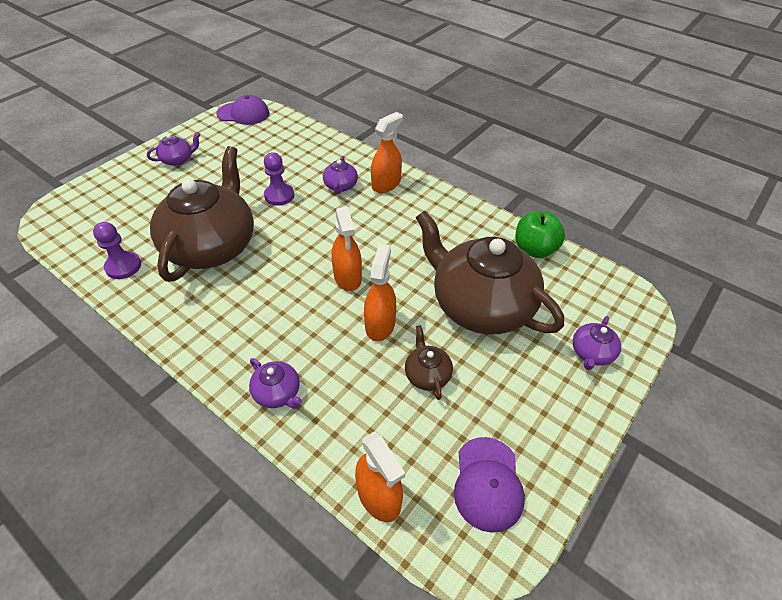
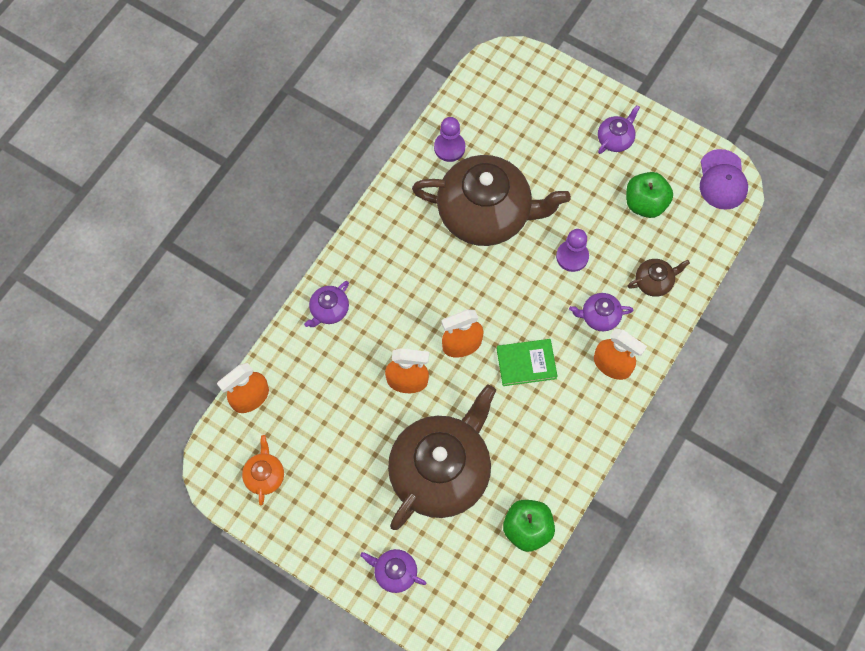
camera: 85 degrees right, 20 degrees up
(178, 160) = (615, 139): purple teapot -> purple teapot turned 105 degrees counterclockwise
(246, 151) = (645, 203): none -> green apple
(376, 234) = (526, 363): none -> green book
(427, 374) = (357, 425): brown teapot -> brown teapot (654, 282)
(488, 483) = (265, 475): purple cap -> orange teapot

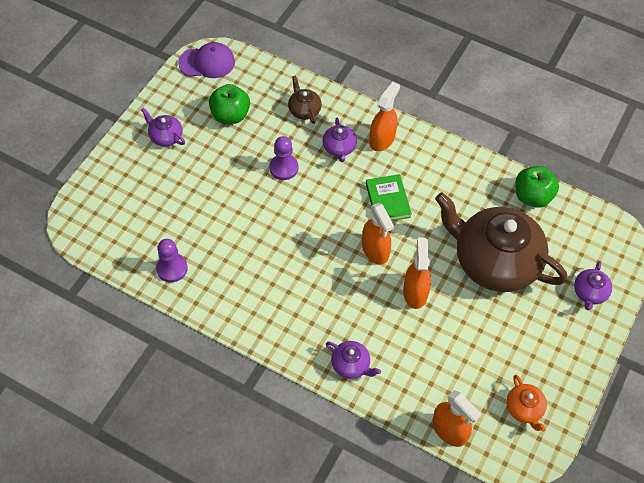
camera: 95 degrees left, 10 degrees down
(265, 475) = (524, 409): orange teapot -> orange teapot turned 105 degrees counterclockwise
(486, 213) = (243, 235): brown teapot -> none

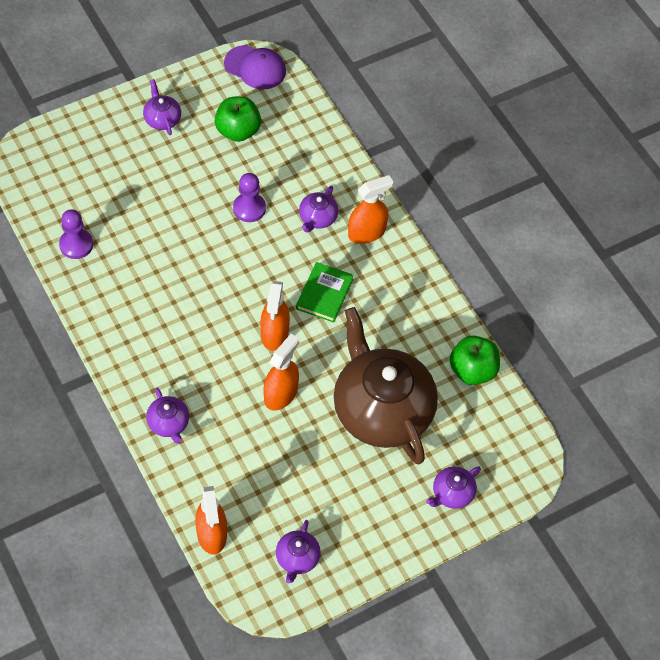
camera: 30 degrees right, 0 degrees up
(304, 110) = (313, 163): brown teapot -> none
(524, 409) = (297, 558): orange teapot -> purple teapot

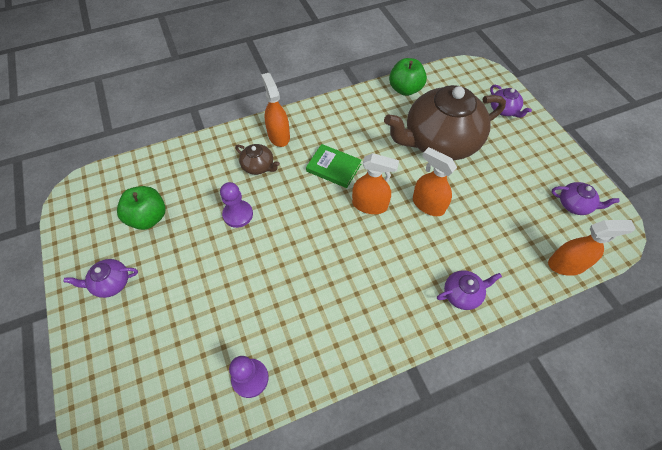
camera: 80 degrees left, 0 degrees up
(255, 67) = (80, 199): purple cap -> none
(317, 218) = (258, 166): purple teapot -> brown teapot

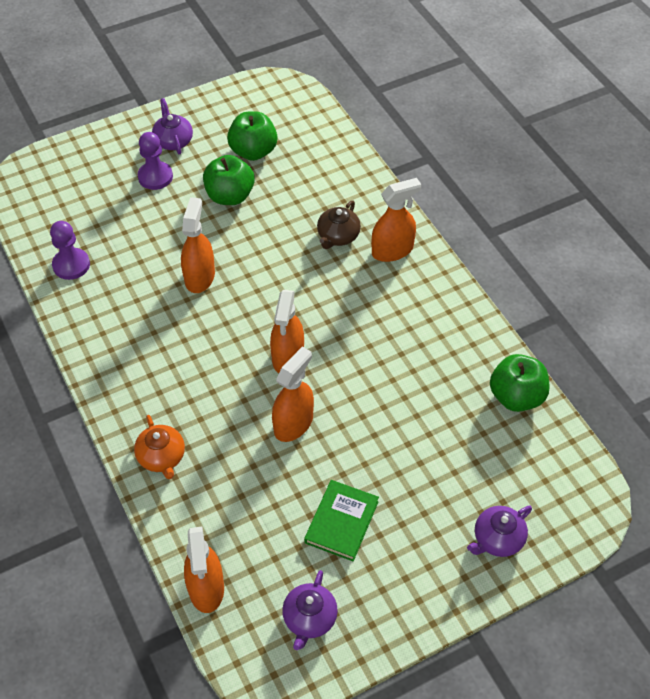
camera: 85 degrees right, 5 degrees down
(196, 237) = (230, 196): none -> green apple
(238, 214) = (263, 227): purple pawn -> purple pawn (155, 177)
(283, 263) = (199, 277): none -> orange spray bottle
(333, 167) = (345, 314): green book -> green book (342, 522)
(439, 141) = (411, 441): brown teapot -> none
(462, 294) = (162, 457): purple teapot -> orange teapot

